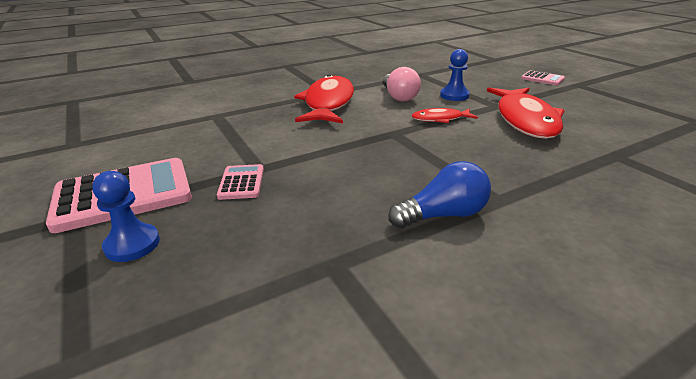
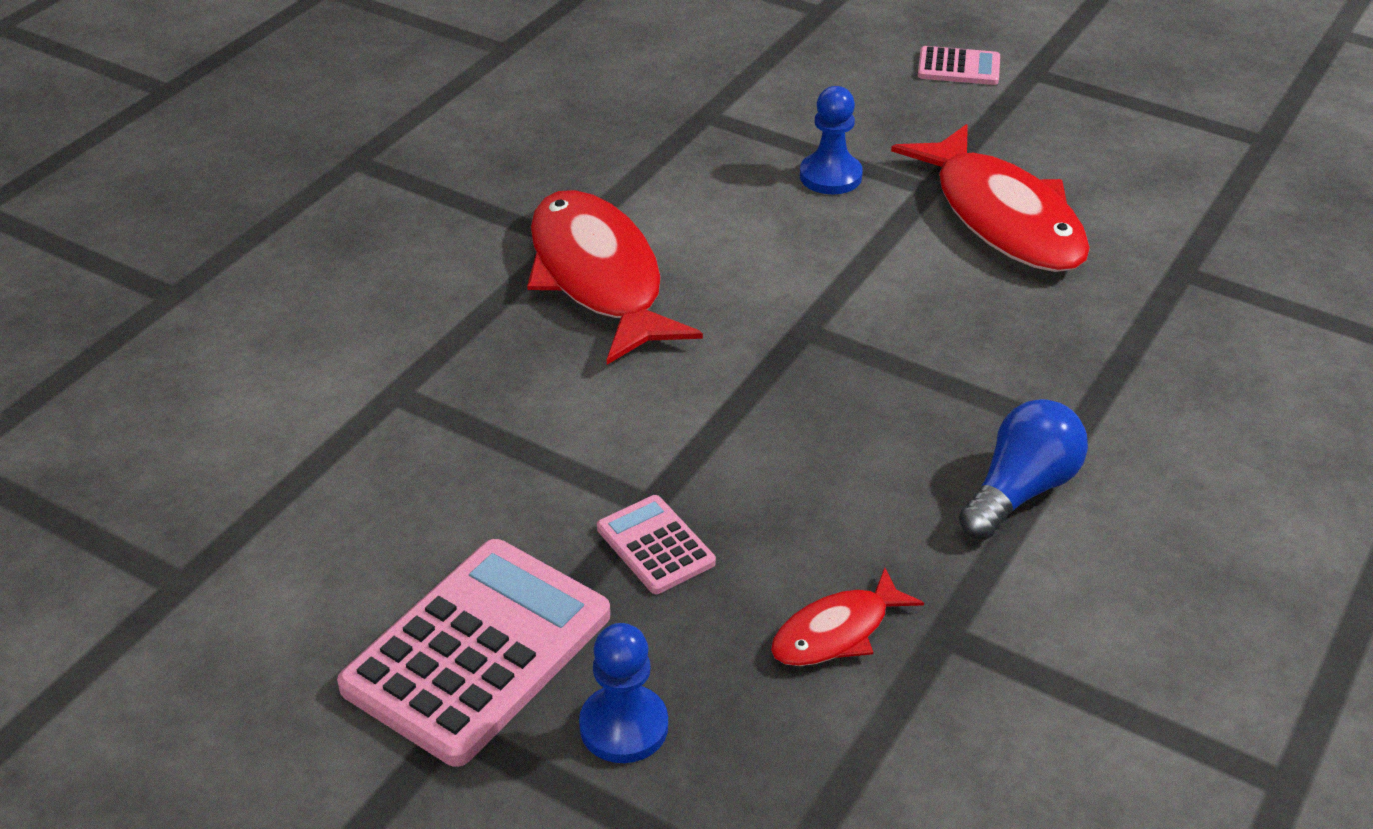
camera: 30 degrees left, 10 degrees up
(399, 96) = (724, 211): pink light bulb -> none
(440, 119) = (857, 261): red fish -> red fish (837, 632)

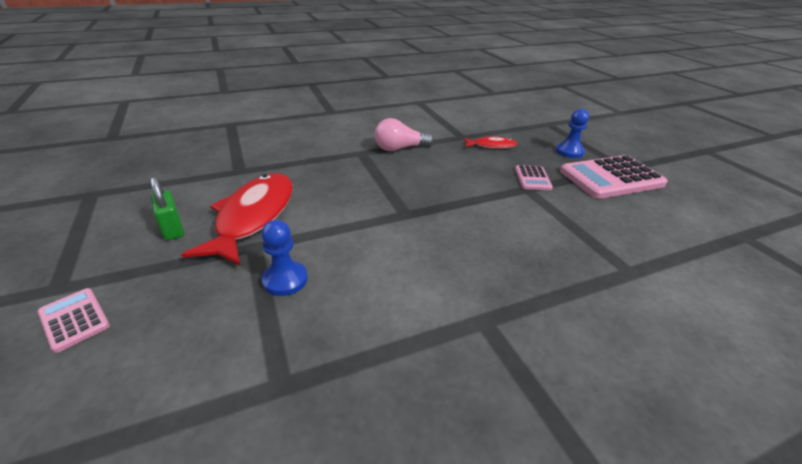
camera: 145 degrees left, 5 degrees down
(599, 278) = (481, 283): red fish -> none
(1020, 491) = (400, 148): blue light bulb -> pink light bulb
(1061, 158) = (173, 229): none -> green padlock

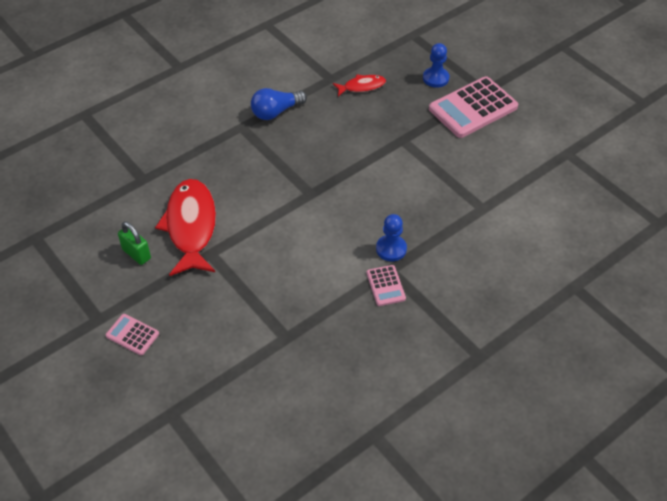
camera: 15 degrees left, 15 degrees up
(285, 280) = (249, 274): blue pawn -> blue pawn (391, 249)
(400, 148) = (276, 112): pink light bulb -> blue light bulb
(532, 178) = (406, 125): pink calculator -> pink calculator (385, 286)

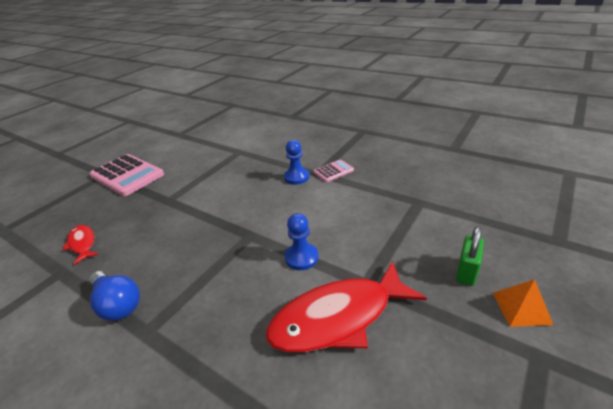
camera: 105 degrees left, 15 degrees down
(132, 335) = (521, 308): pink calculator -> orange pyramid
(136, 254) = (415, 361): green padlock -> green padlock (466, 272)
(435, 78) = (81, 201): blue pawn -> blue pawn (301, 257)

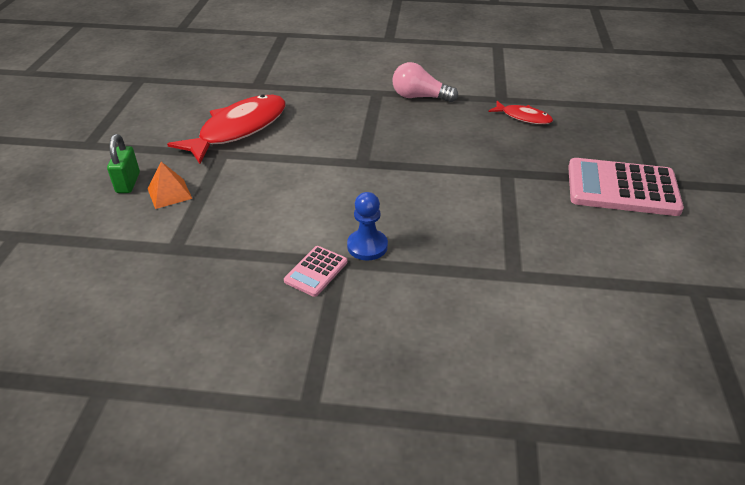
camera: 150 degrees right, 5 degrees up
(117, 304) = (419, 97): blue light bulb -> pink light bulb
(301, 257) = (292, 157): blue pawn -> none
(521, 308) = (87, 168): orange pyramid -> orange pyramid (169, 193)

